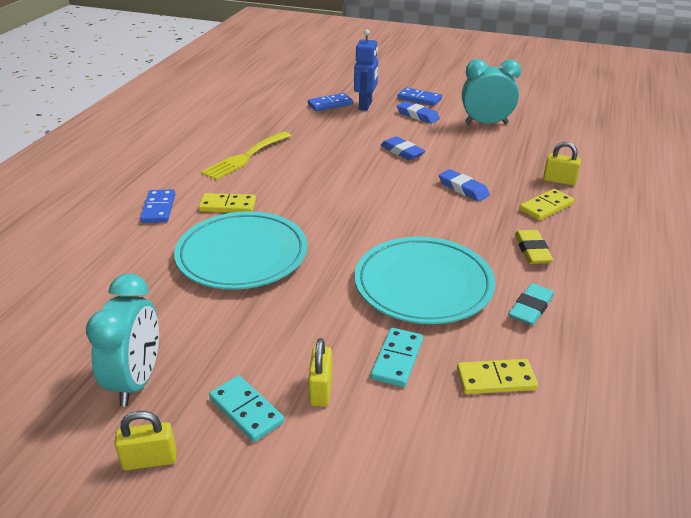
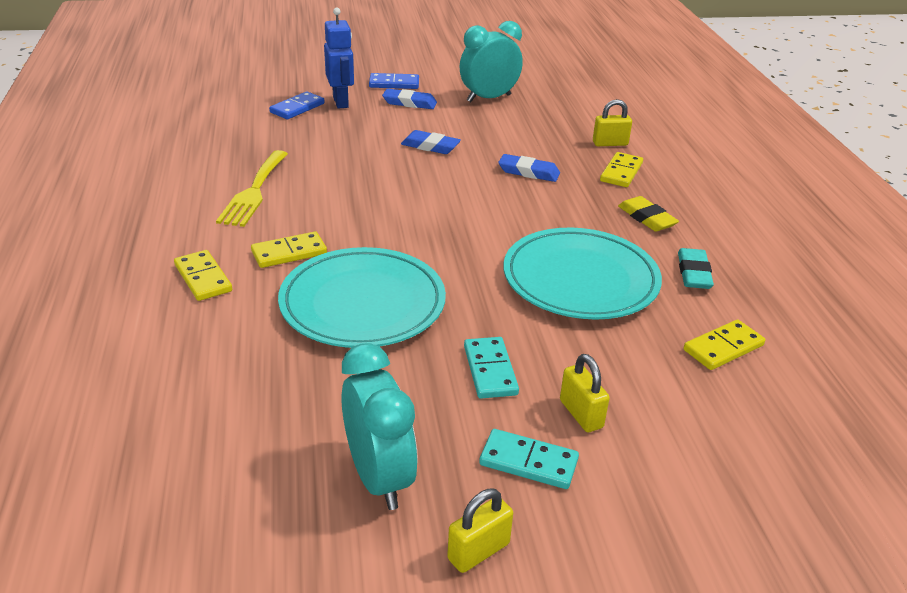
camera: 30 degrees left, 0 degrees up
(158, 208) = (203, 278): blue domino -> yellow domino
(397, 359) = (623, 359): turquoise domino -> turquoise domino (490, 370)

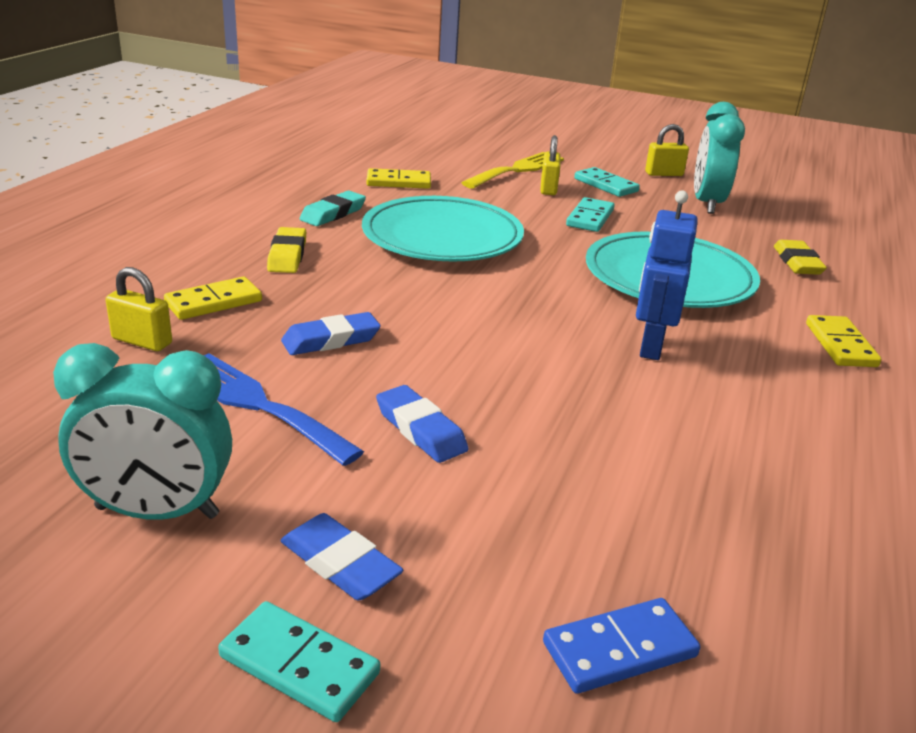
camera: 150 degrees left, 5 degrees down
(243, 382) = (797, 262): none -> yellow eraser
(254, 191) = (766, 439): yellow fork -> yellow fork (517, 170)
(289, 253) = (732, 341): yellow domino -> none
(341, 102) = (497, 631): blue robot -> blue robot (650, 347)
(394, 84) = (299, 664): blue domino -> turquoise domino
(512, 135) = (257, 404): none -> blue fork
(528, 172) = (331, 340): blue eraser -> blue eraser turned 75 degrees counterclockwise

